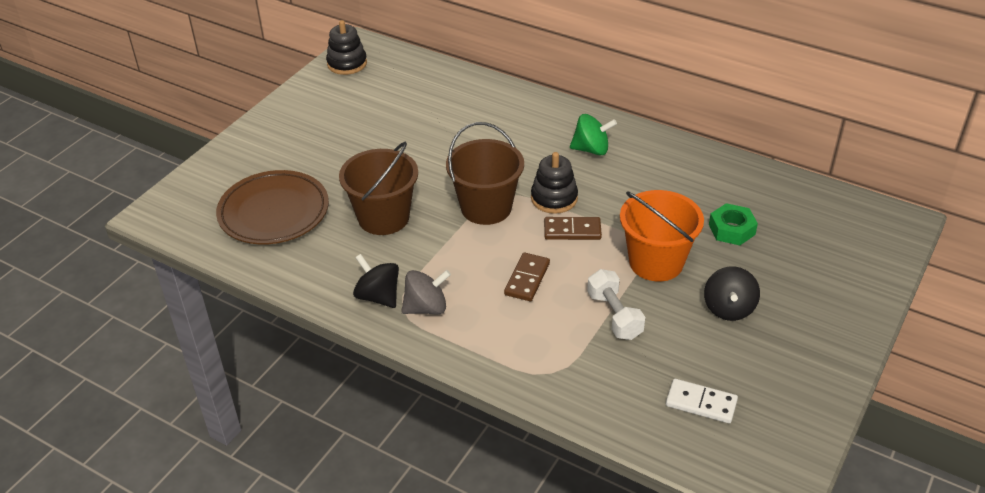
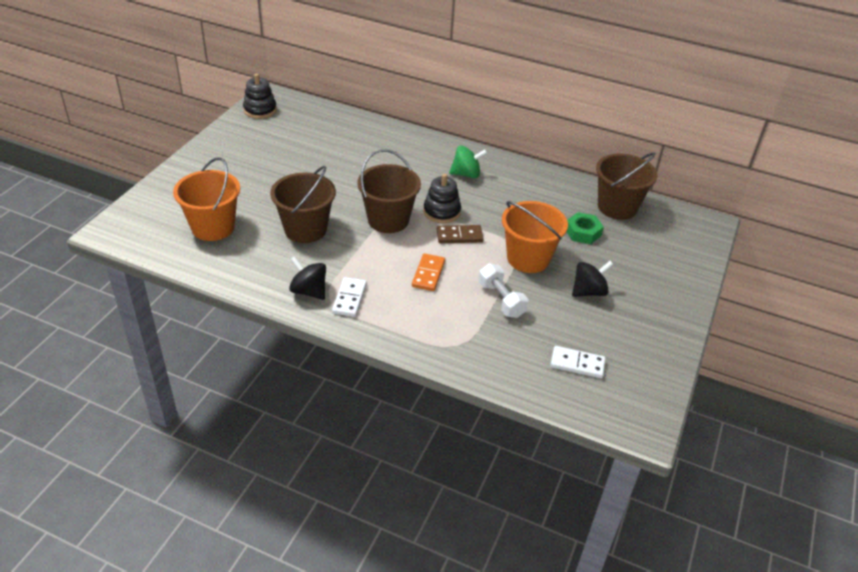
camera: 10 degrees left, 0 degrees up
(274, 212) = (213, 227): brown plate -> orange bucket
(426, 308) = (349, 298): grey spinning top -> white domino
(527, 279) = (428, 274): brown domino -> orange domino
(728, 308) = (588, 291): black spinning top -> black spinning top turned 120 degrees counterclockwise
(781, 196) = (617, 207): none -> brown bucket

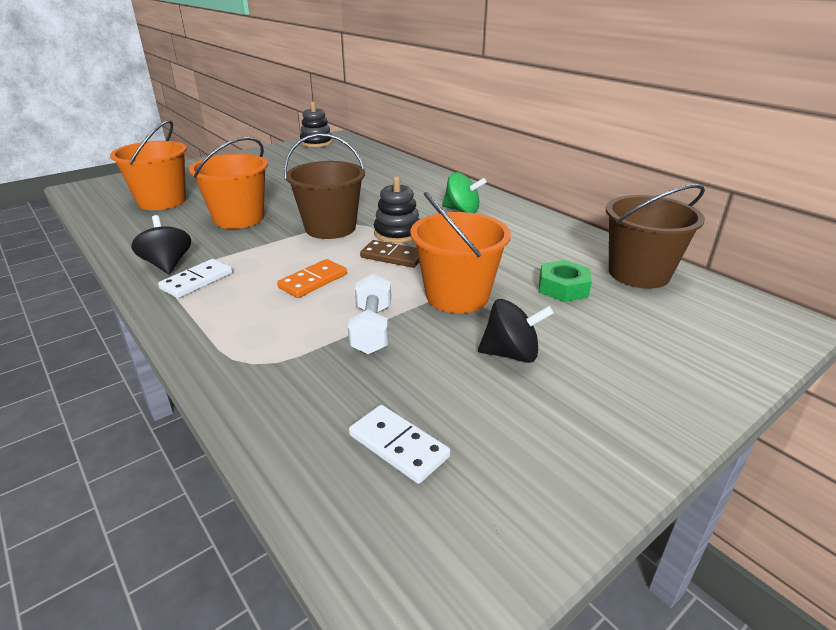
camera: 30 degrees right, 10 degrees down
(305, 229) = (239, 218): brown bucket -> orange bucket

